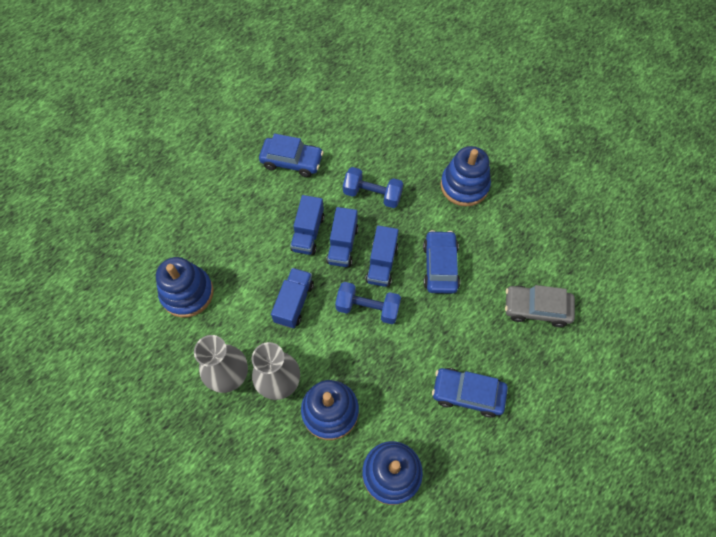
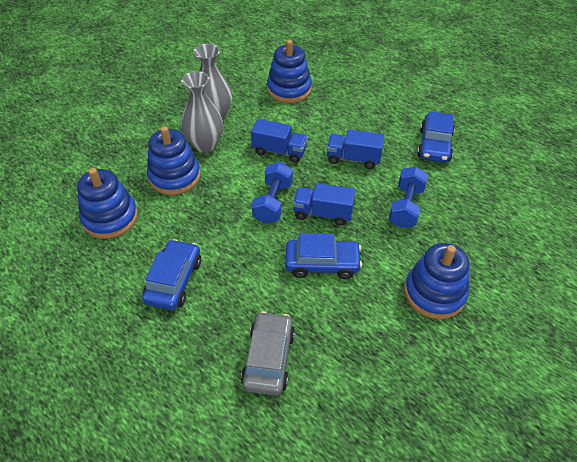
camera: 90 degrees right, 15 degrees down
(342, 245) = (342, 183): blue truck -> none

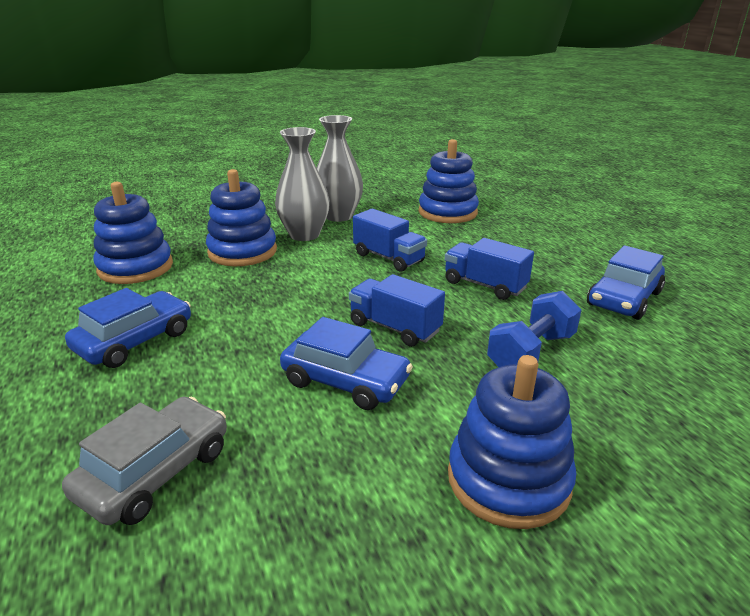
camera: 25 degrees right, 20 degrees down
(273, 202) = (336, 300): blue dumbbell -> none

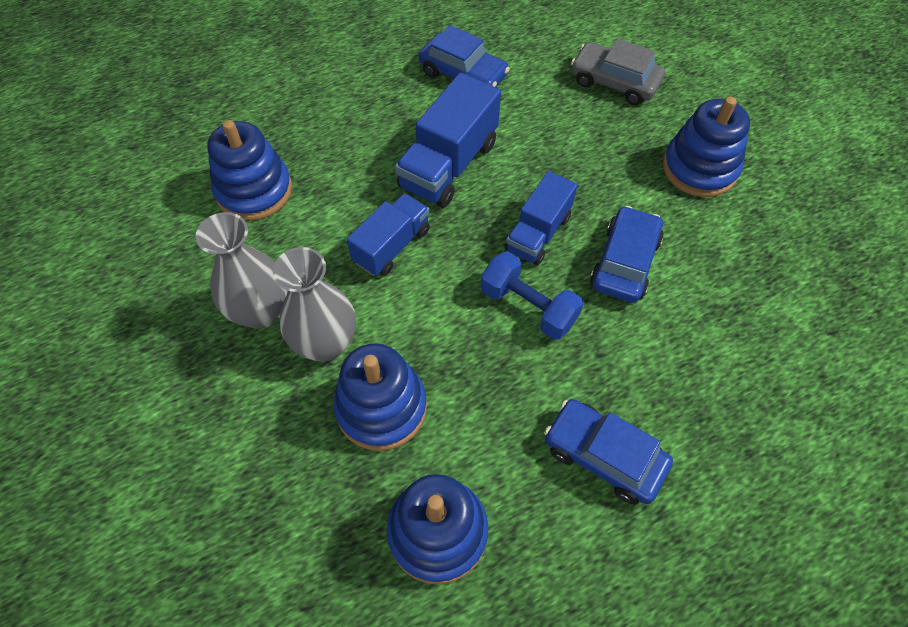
camera: 95 degrees left, 30 degrees up
(155, 472) = (759, 367): grey car -> grey car (614, 82)
(485, 285) = (448, 165): blue truck -> blue truck, size x1.51
(531, 353) = (559, 143): blue dumbbell -> blue dumbbell (528, 307)

